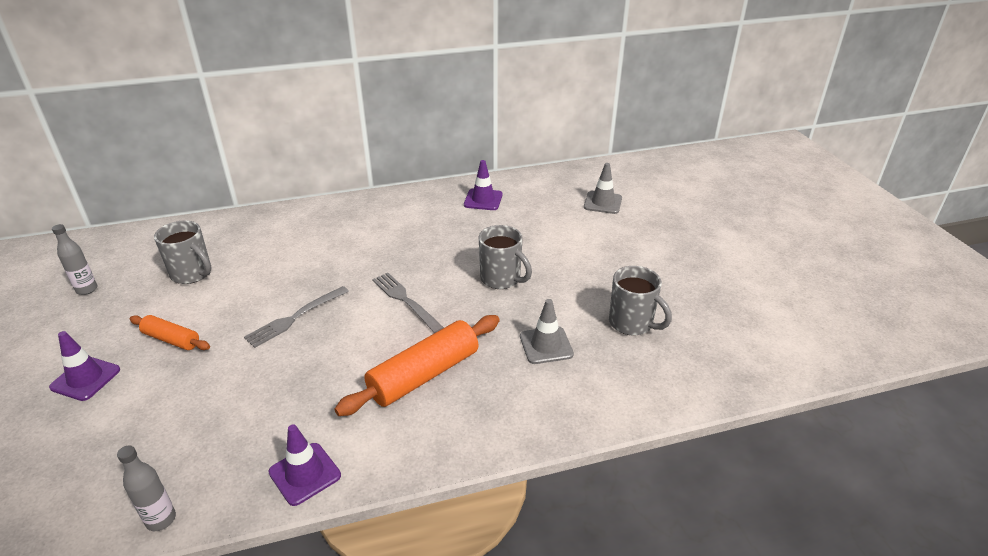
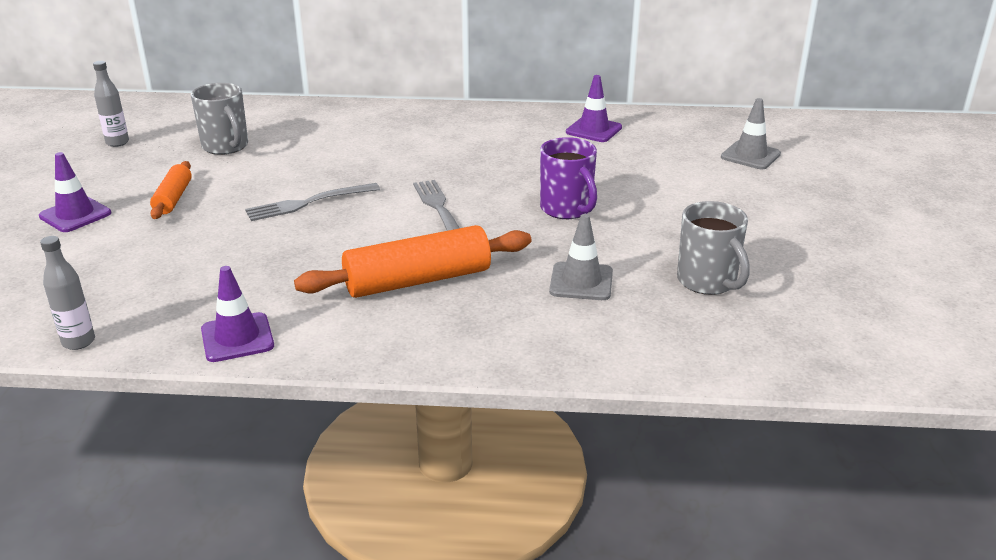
camera: 20 degrees right, 5 degrees down
(171, 339) = (173, 198): orange rolling pin -> orange rolling pin turned 45 degrees clockwise
(501, 279) = (567, 209): grey mug -> purple mug

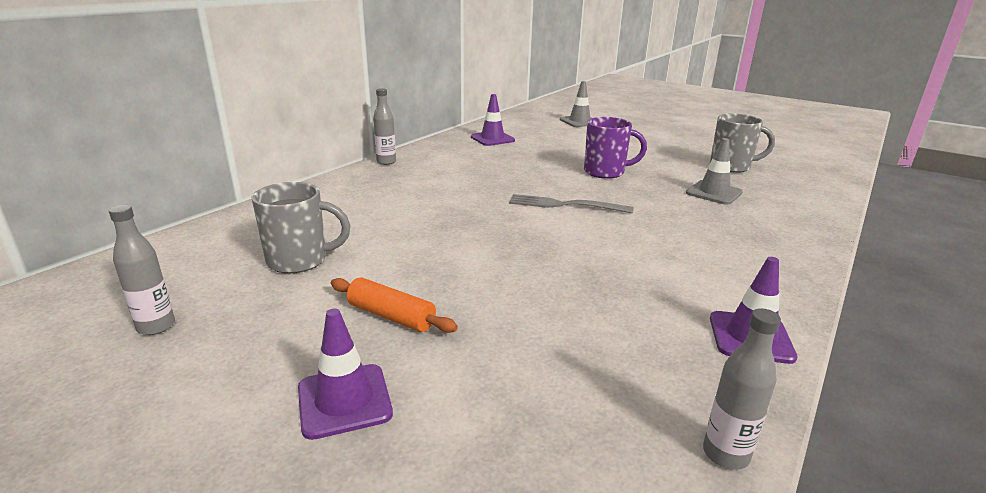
camera: 60 degrees left, 5 degrees down
(307, 203) = (494, 249): grey fork -> none
(418, 280) = (681, 238): orange rolling pin -> none
(451, 109) = (386, 162): none -> grey bottle

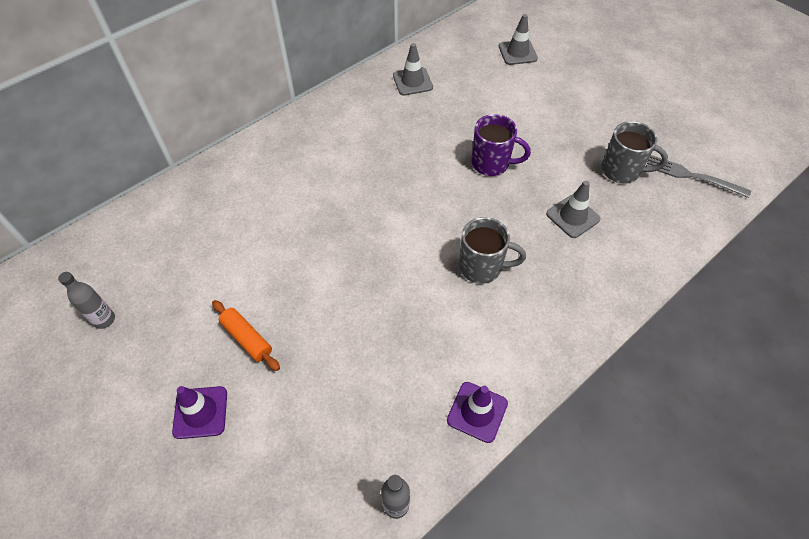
camera: 15 degrees right, 30 degrees up
(299, 260) = (201, 261): grey mug -> grey mug (482, 267)
(386, 162) = (301, 116): grey bottle -> none
(492, 139) = (412, 81): purple traffic cone -> grey traffic cone
(564, 205) = (426, 215): grey fork -> grey fork (691, 176)

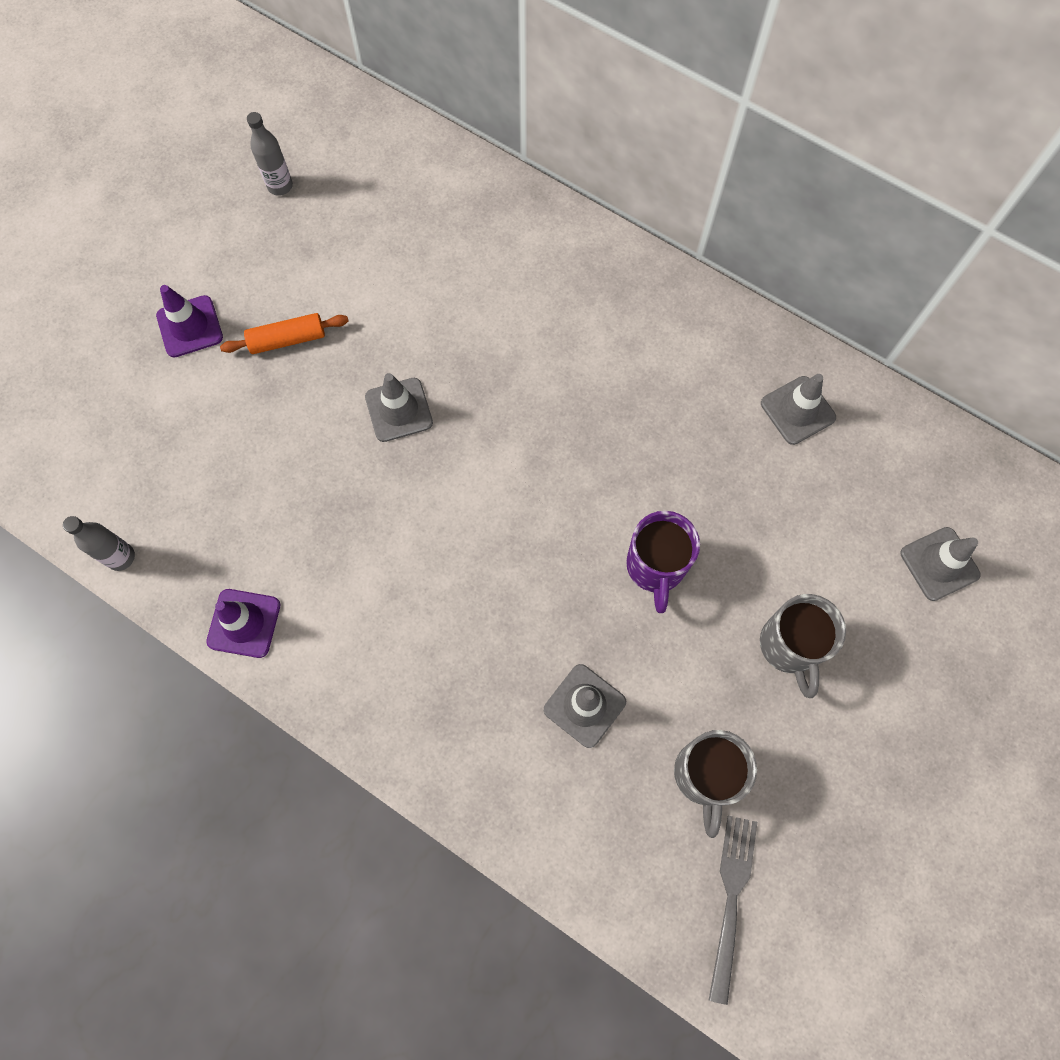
camera: 75 degrees right, 15 degrees up
(247, 338) = (287, 339): orange rolling pin -> orange rolling pin turned 45 degrees clockwise
(337, 275) = (399, 410): none -> grey traffic cone
(482, 267) = (458, 589): grey mug -> grey mug (790, 646)

